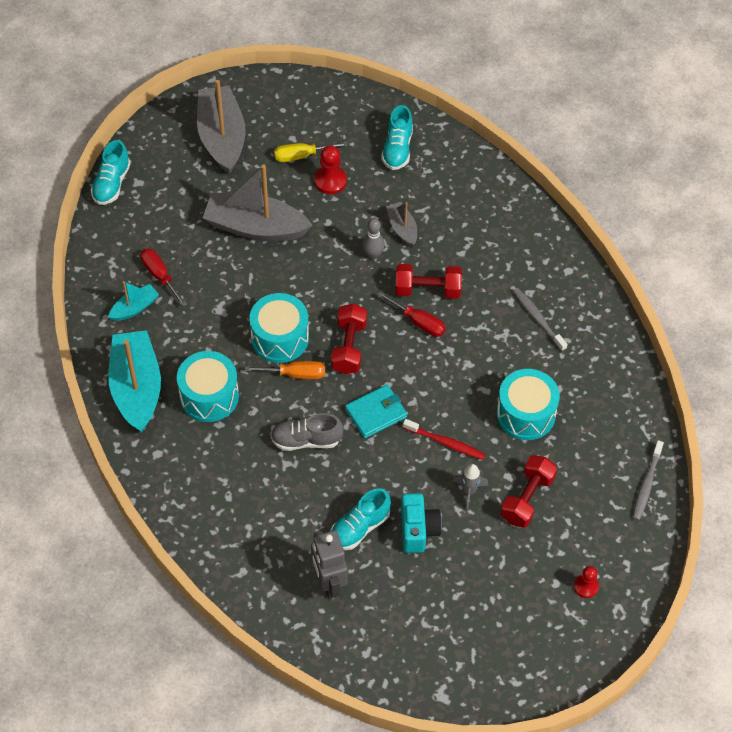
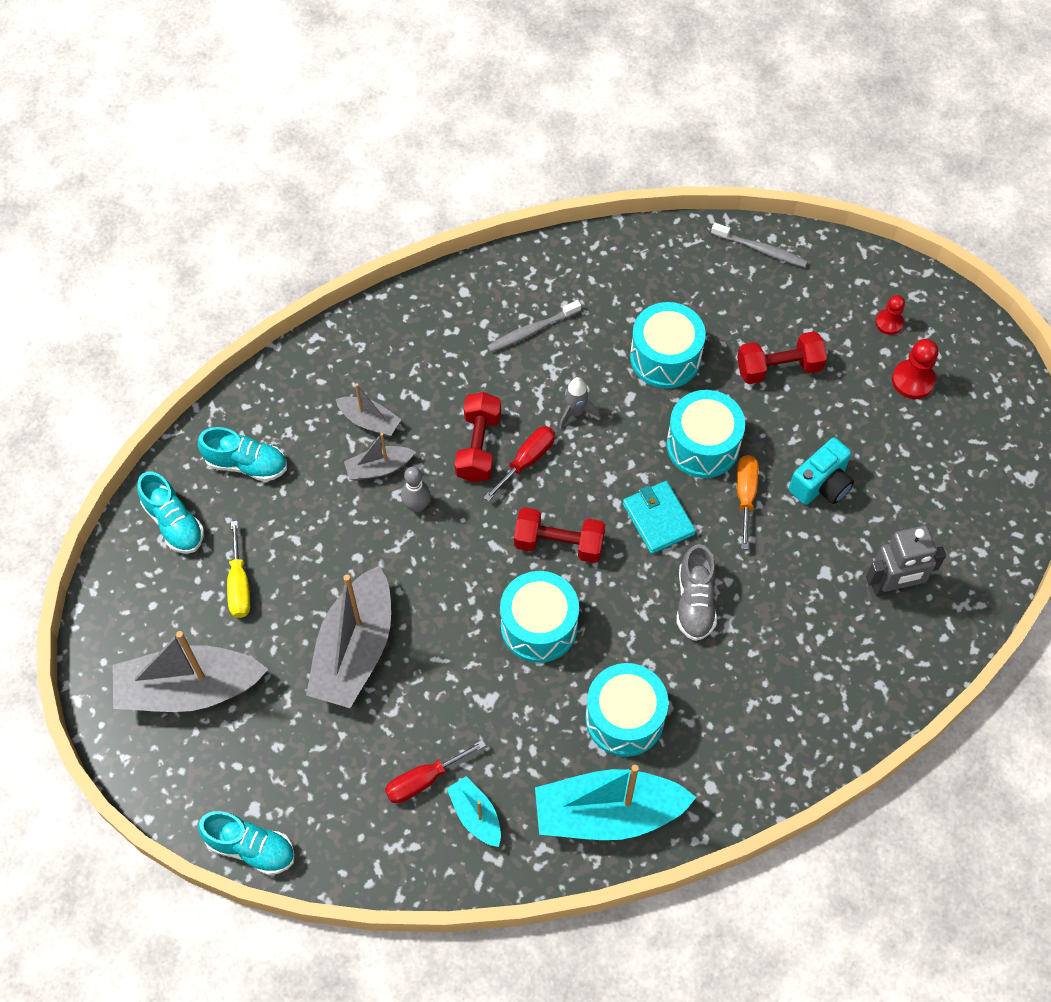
camera: 85 degrees left, 5 degrees up
(295, 374) = (596, 609): orange screwdriver -> orange screwdriver (745, 495)
(330, 181) = (289, 550): red pawn -> red pawn (913, 380)
(359, 528) = (818, 548): turquoise shoe -> turquoise shoe (174, 523)
(418, 530) = (821, 484): turquoise camera -> turquoise camera turned 135 degrees clockwise
(441, 219) = (369, 421): none -> grey boat
(446, 443) = (702, 445): red toothbrush -> turquoise drum
(469, 491) = (769, 426): grey rocket -> grey rocket (575, 412)
(527, 498) = (779, 368): red dumbbell -> red dumbbell turned 45 degrees counterclockwise

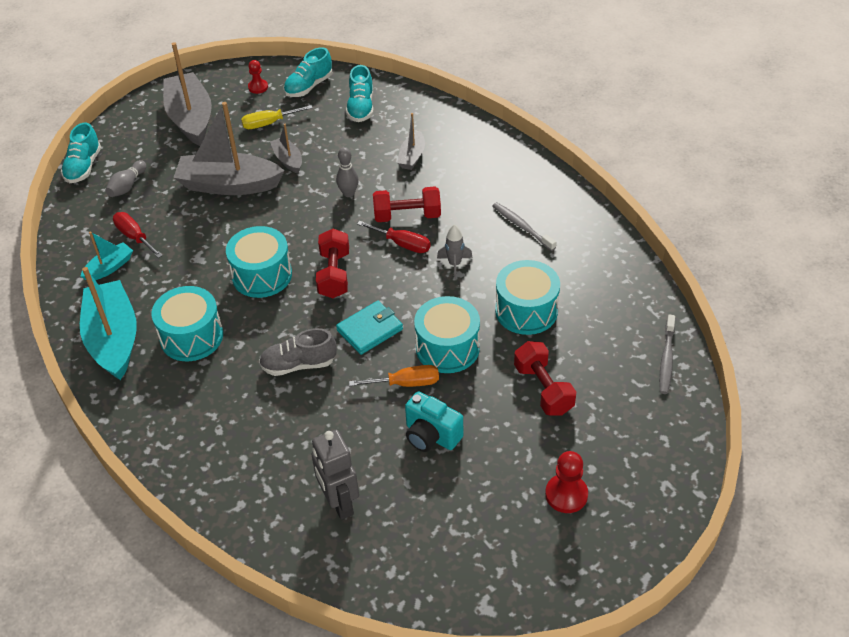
camera: 80 degrees right, 15 degrees down
(314, 786) = (127, 186): none -> grey bowling pin
(379, 468) = (374, 169): grey boat -> grey boat (288, 160)
(889, 323) = (625, 467): red pawn -> red pawn (258, 87)

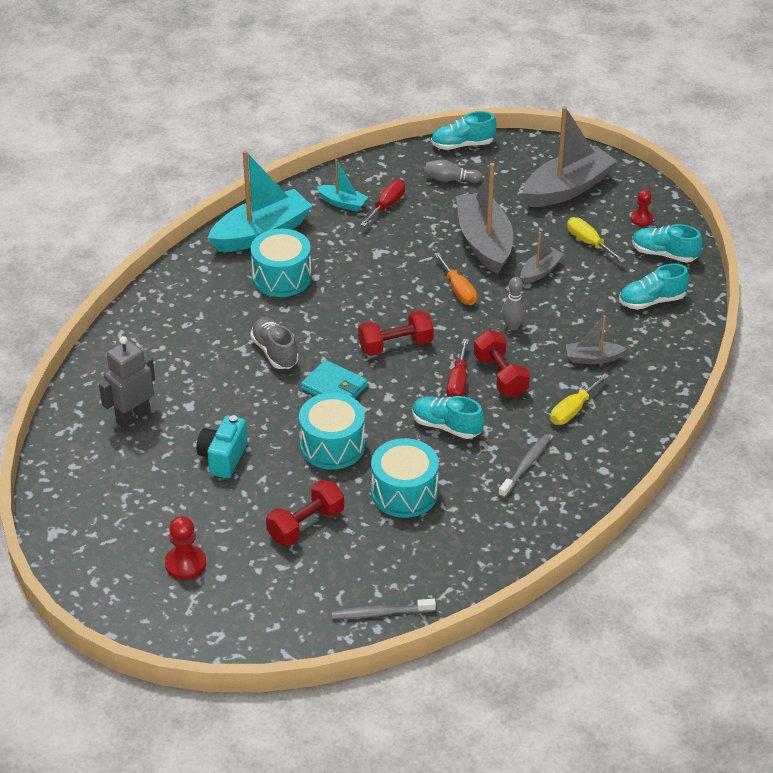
camera: 70 degrees right, 5 degrees down
(262, 275) = (374, 298): turquoise drum -> none
(406, 383) = (278, 427): orange screwdriver -> orange screwdriver (458, 290)
(454, 264) = (446, 426): grey rocket -> turquoise shoe
(468, 183) = (573, 410): none -> yellow screwdriver

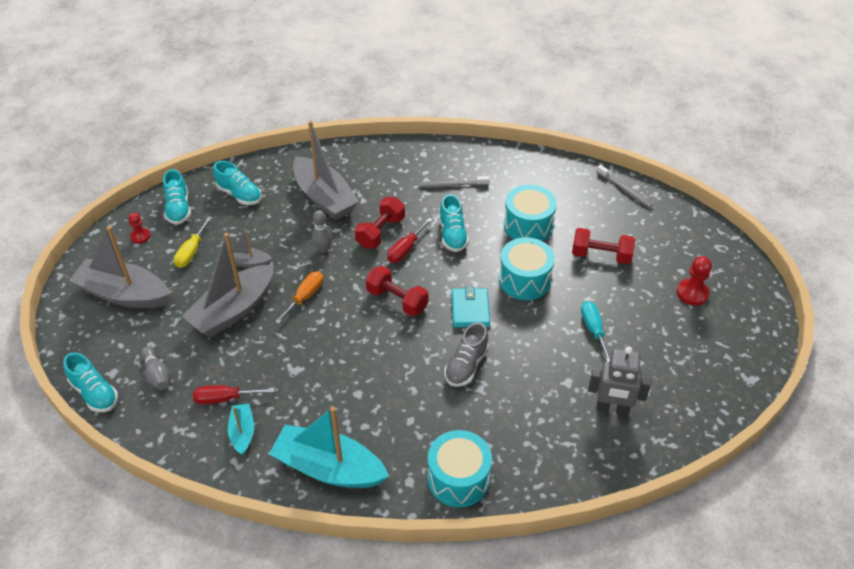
camera: 125 degrees left, 5 degrees up
(223, 458) = (593, 330): turquoise camera -> turquoise screwdriver
(282, 277) = (376, 415): turquoise drum -> turquoise drum (458, 478)
(458, 382) = (405, 249): red screwdriver -> red screwdriver turned 150 degrees clockwise
(573, 410) = (383, 186): yellow screwdriver -> none
(592, 358) = (324, 198): grey boat -> grey boat, size x2.01

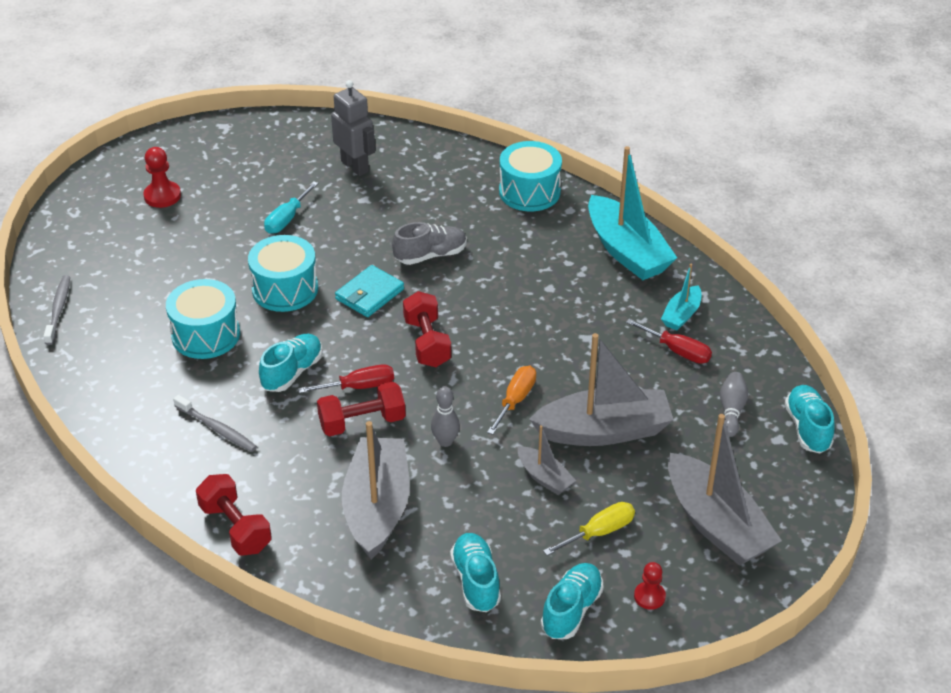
camera: 140 degrees left, 5 degrees down
(305, 297) = (515, 400): orange screwdriver -> orange screwdriver turned 135 degrees clockwise
(601, 255) = (185, 267): red dumbbell -> red dumbbell (235, 527)

